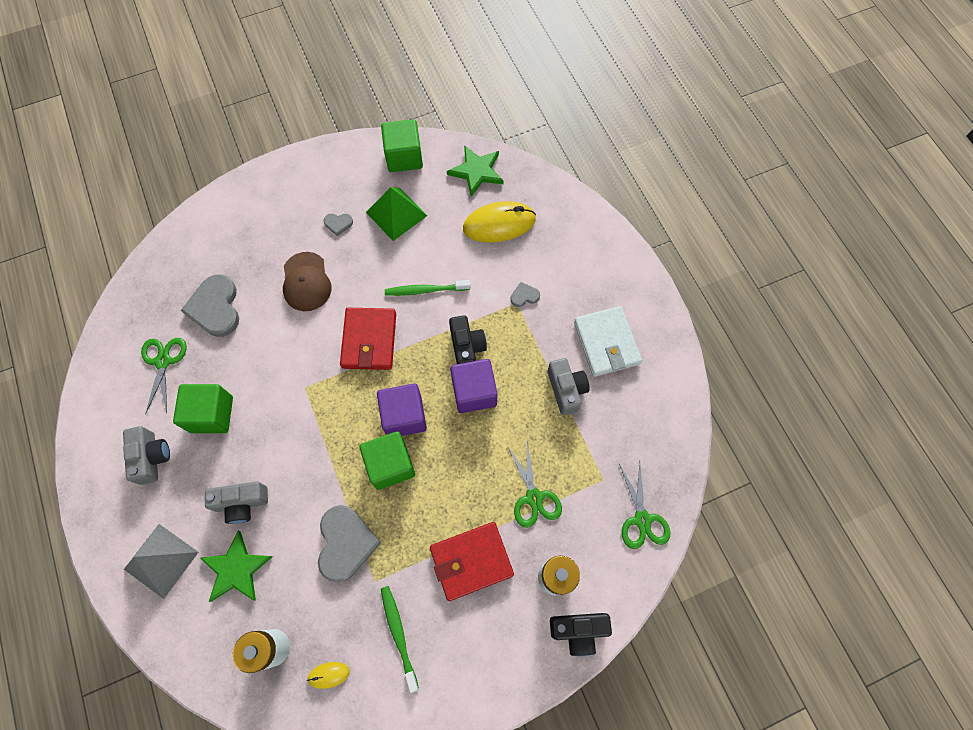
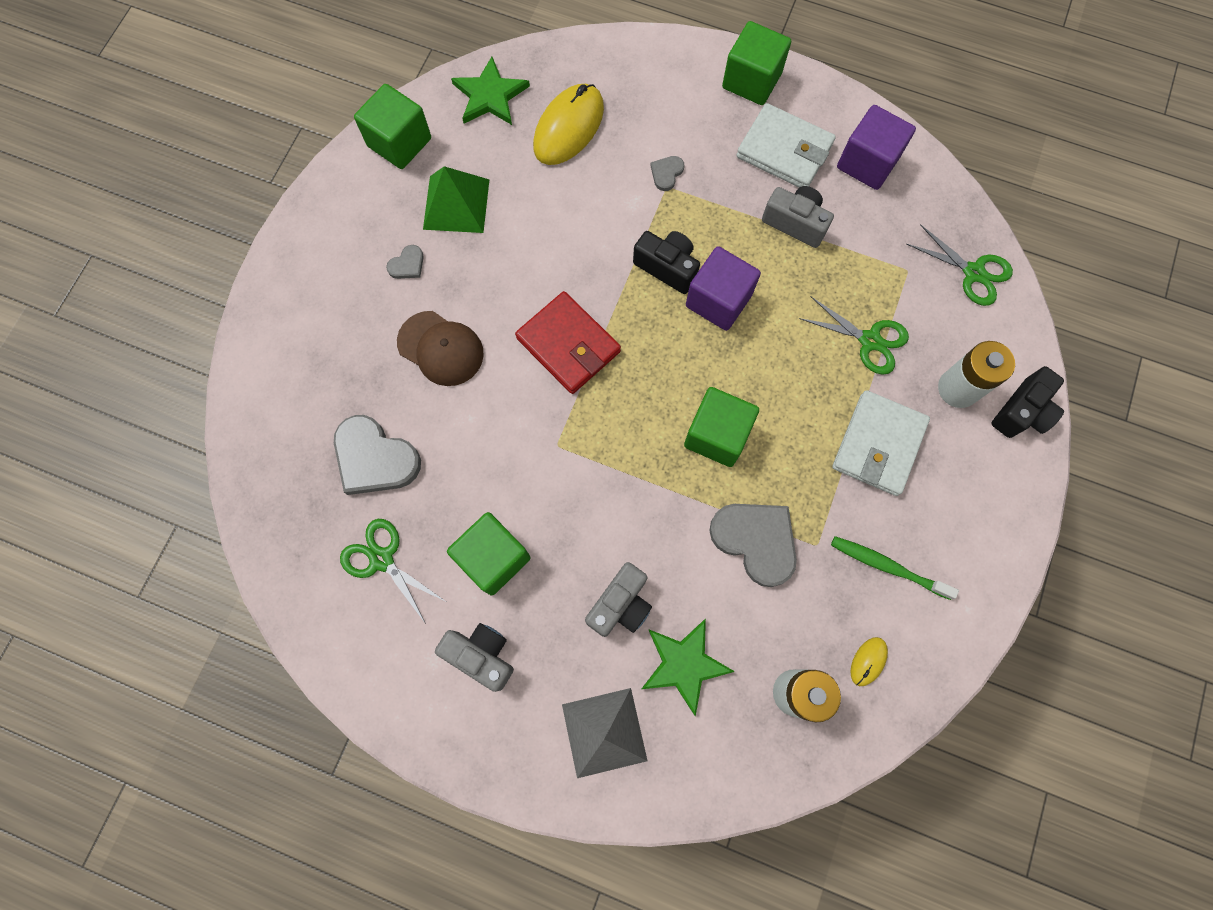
camera: 45 degrees left, 5 degrees up
(404, 416) = (680, 381): purple cube -> purple cube (867, 163)
(425, 290) = (568, 250): green toothbrush -> none
(471, 561) = (878, 445): red wallet -> white wallet
(632, 286) = (751, 80): none -> green cube

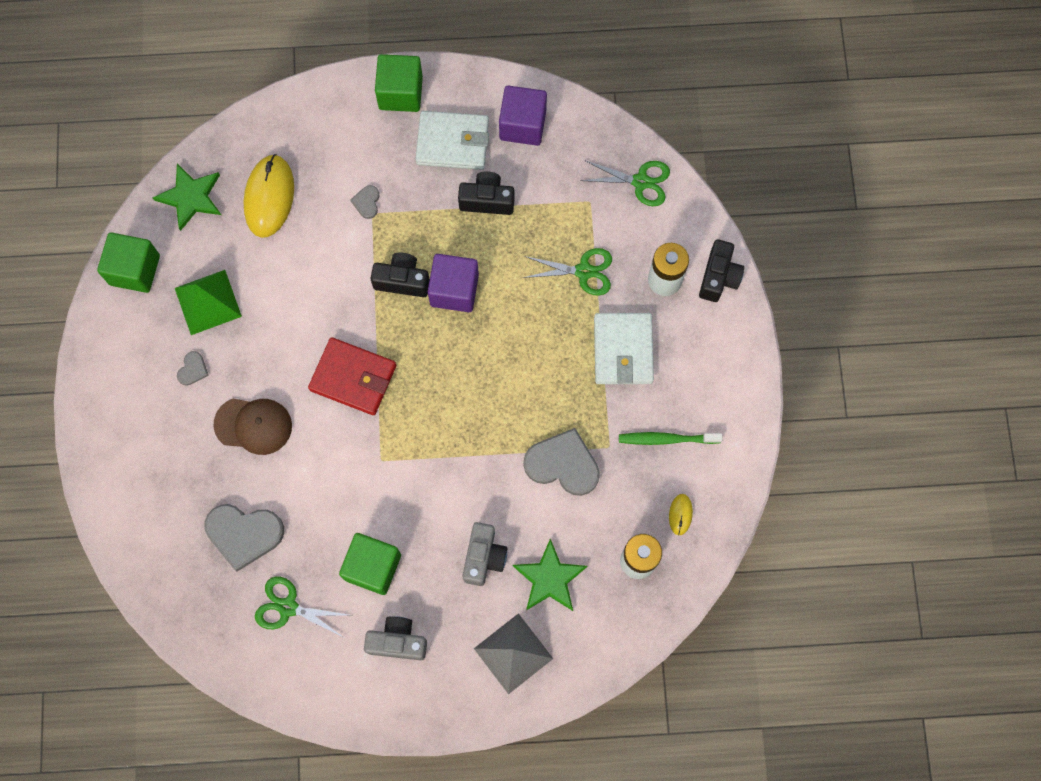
camera: 25 degrees left, 0 degrees up
(717, 435) = (499, 397): green cube -> none
(795, 223) = (487, 200): grey camera -> black camera

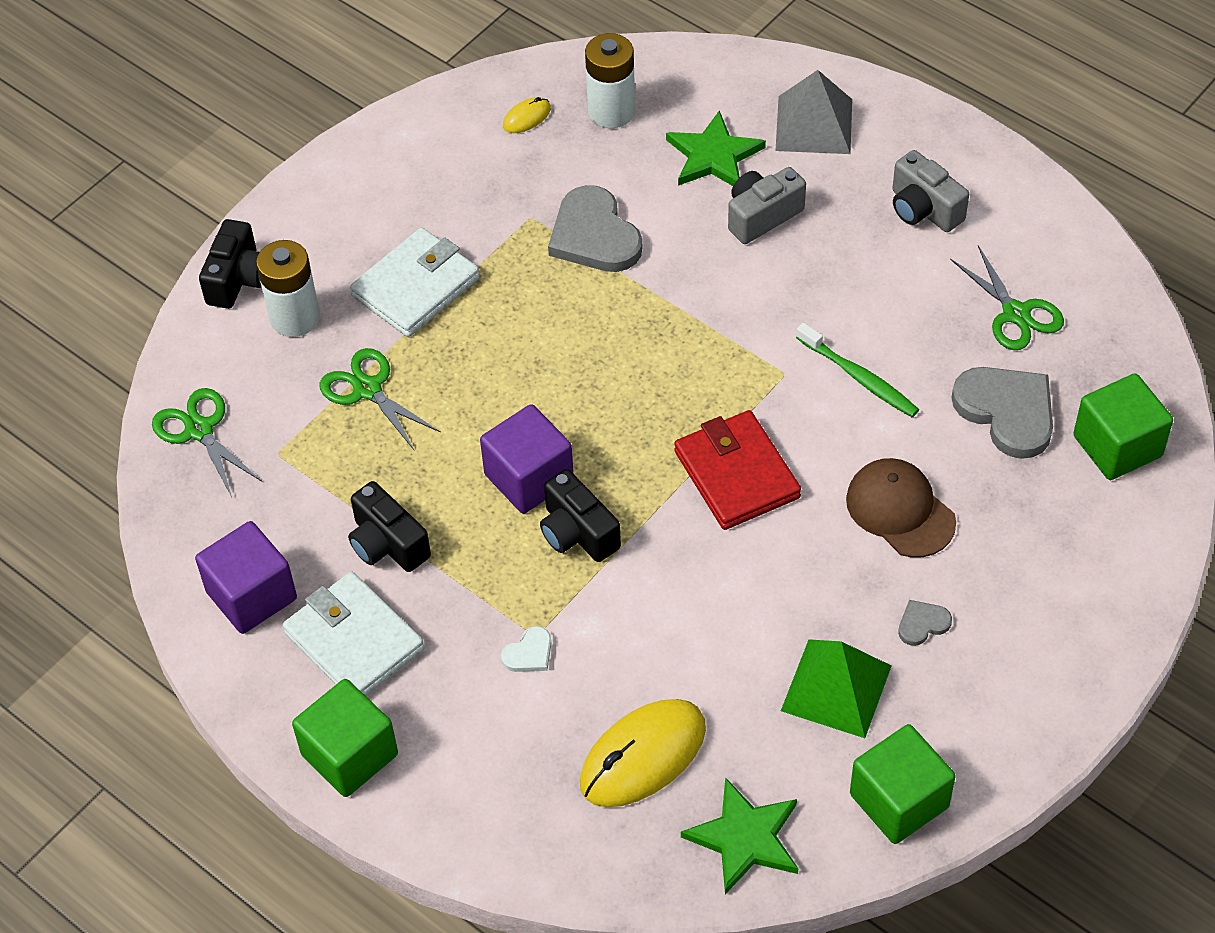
camera: 135 degrees left, 20 degrees down
(367, 202) = (529, 653): grey heart -> white heart
(373, 567) = (889, 286): green cube -> green cube (1117, 446)
(666, 439) = (466, 183): green toothbrush -> green toothbrush (859, 377)
(718, 277) = (238, 279): black camera -> black camera turned 135 degrees clockwise

